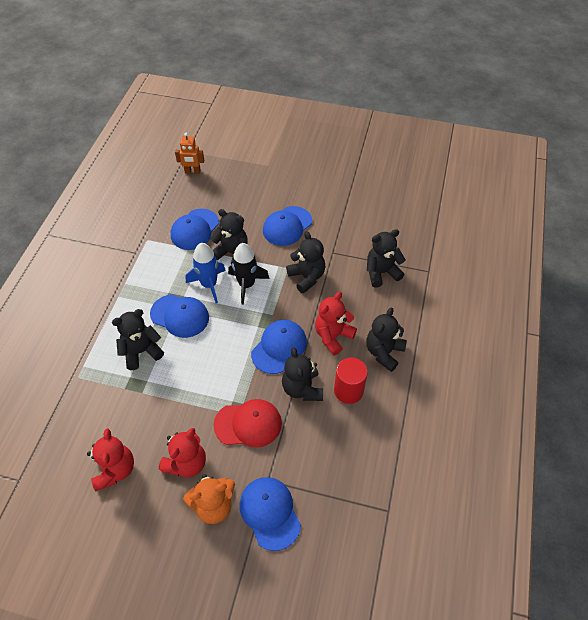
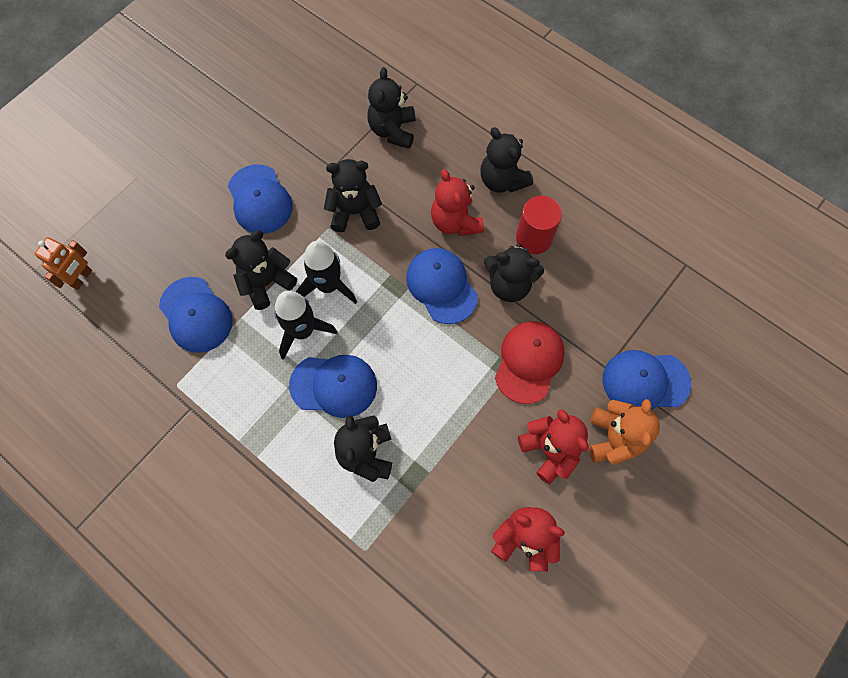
camera: 65 degrees left, 15 degrees up
(180, 316) = (334, 385): blue cap -> blue cap turned 45 degrees clockwise
(209, 284) = (303, 331): blue rocket -> black rocket

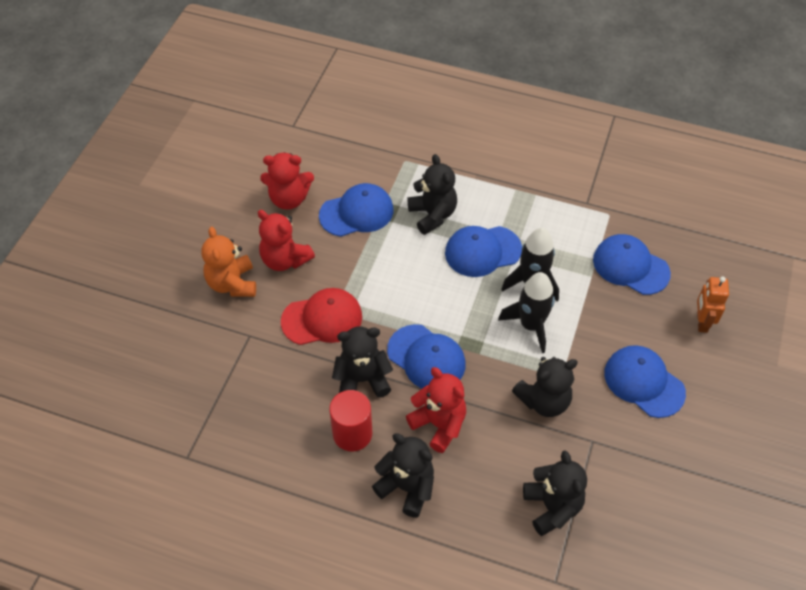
camera: 160 degrees right, 15 degrees down
(82, 278) = (748, 263): orange robot -> orange robot (701, 322)
(266, 282) = (588, 310): black teddy bear -> none
(529, 362) = (322, 319): red cap -> red cap turned 105 degrees counterclockwise
(645, 381) = (212, 335): blue cap -> blue cap (357, 213)

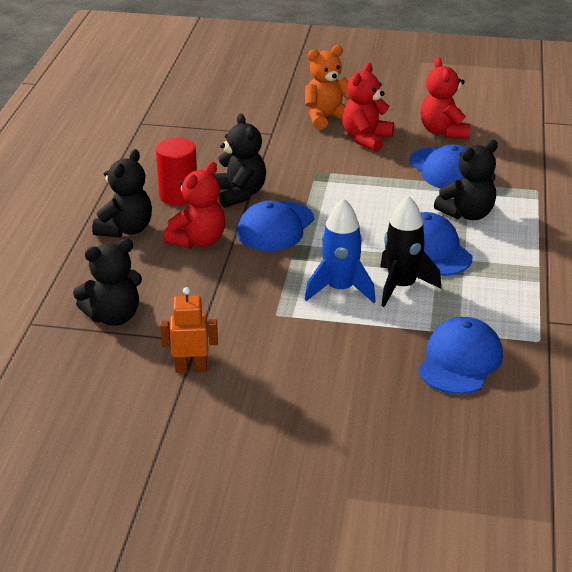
camera: 80 degrees right, 20 degrees down
(322, 319) = (303, 166): red cap -> none
(531, 325) = (340, 289): black rocket -> blue rocket
(544, 401) = (241, 304): black teddy bear -> none
(644, 382) = (285, 376): blue cap -> none
(701, 322) = (394, 424): orange robot -> orange robot (191, 368)

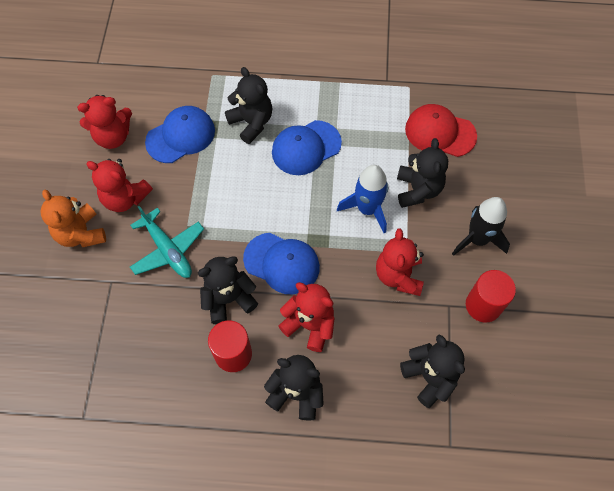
camera: 95 degrees left, 30 degrees up
(191, 368) = (483, 305): orange robot -> red cylinder
(245, 305) = (398, 275): none -> red teddy bear
(302, 162) = (168, 250): none -> turquoise plane
(366, 332) = (418, 190): none -> black teddy bear
(401, 286) = (357, 167): black rocket -> black rocket (477, 239)
(460, 361) = (440, 132): blue cap -> red cap

